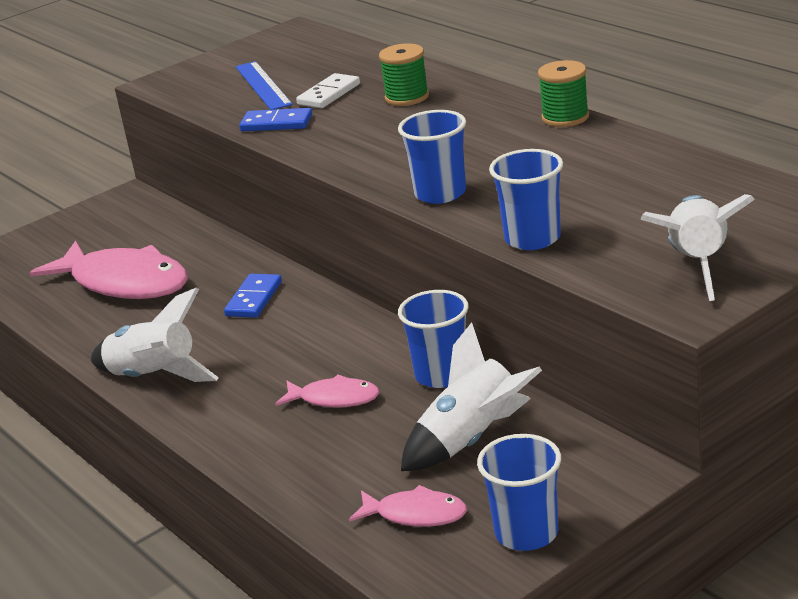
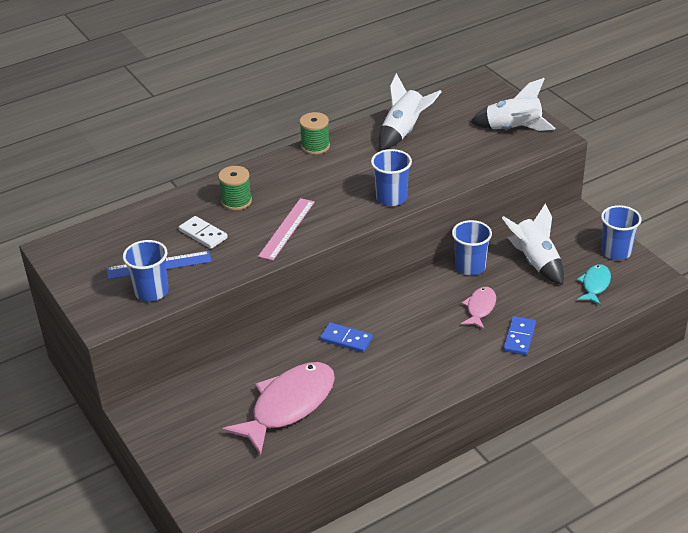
camera: 85 degrees left, 10 degrees up
(154, 377) = (427, 386): white rocket -> white rocket (404, 132)
(276, 123) = (237, 259): blue domino -> blue domino (519, 337)
(348, 138) = (287, 229): none -> pink ruler
(416, 514) = (595, 285): pink fish -> turquoise fish
(532, 238) = (464, 172): blue cup -> blue cup (151, 292)

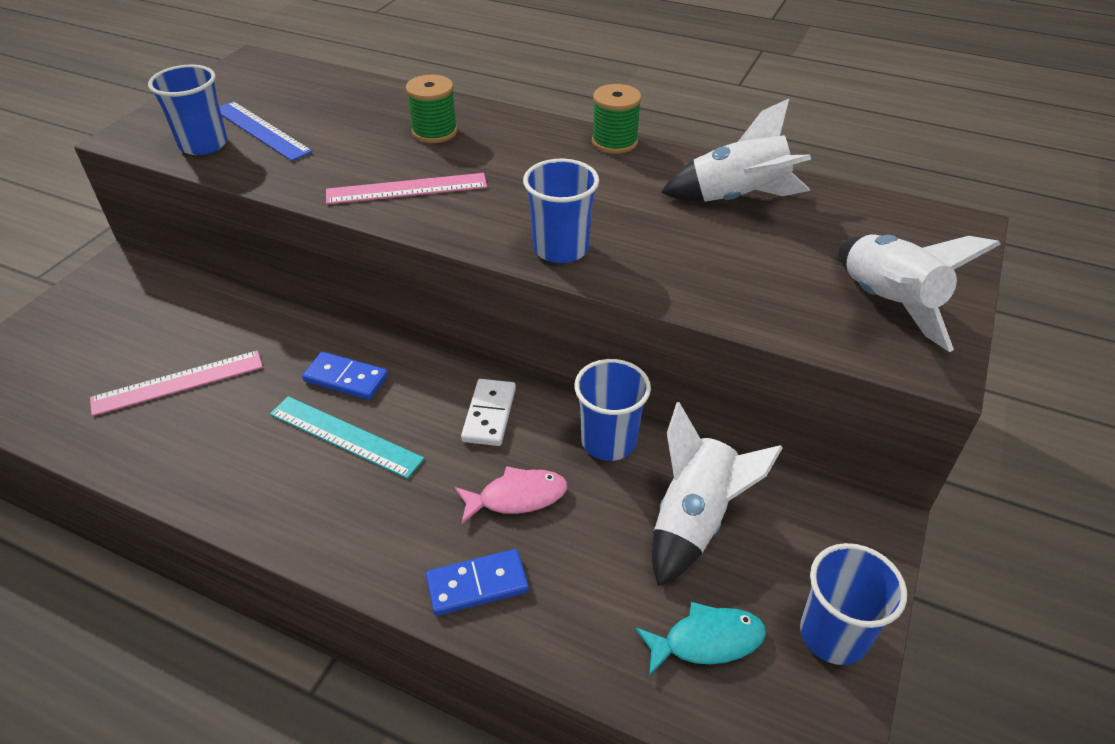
camera: 55 degrees right, 5 degrees up
(203, 234) = (345, 135): white domino -> white domino (489, 414)
(288, 405) = (178, 382): pink fish -> pink ruler
(346, 339) = (346, 379): blue domino -> blue domino turned 60 degrees counterclockwise
(391, 352) = (345, 436): none -> turquoise ruler

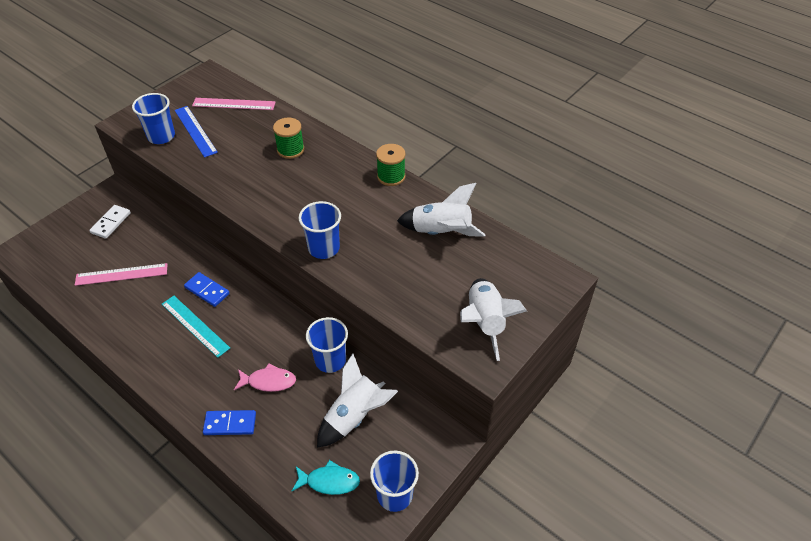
camera: 15 degrees right, 5 degrees up
(407, 189) = (258, 189): pink ruler -> pink ruler (234, 104)
(489, 414) = (273, 329): white domino -> white domino (111, 223)

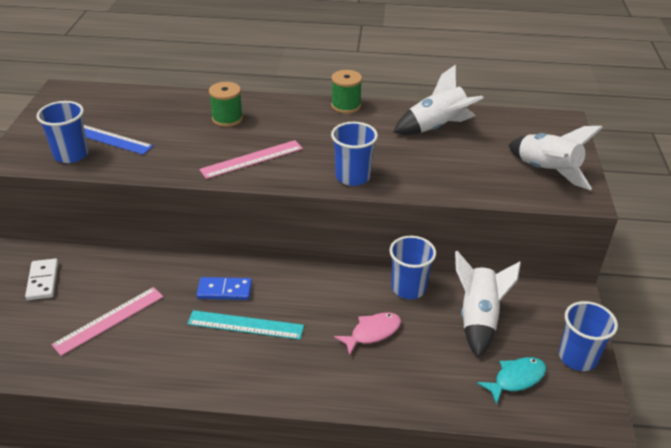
camera: 35 degrees left, 10 degrees down
(230, 424) = (376, 386): blue domino -> none
(234, 104) = (122, 104): pink ruler -> pink ruler (252, 159)

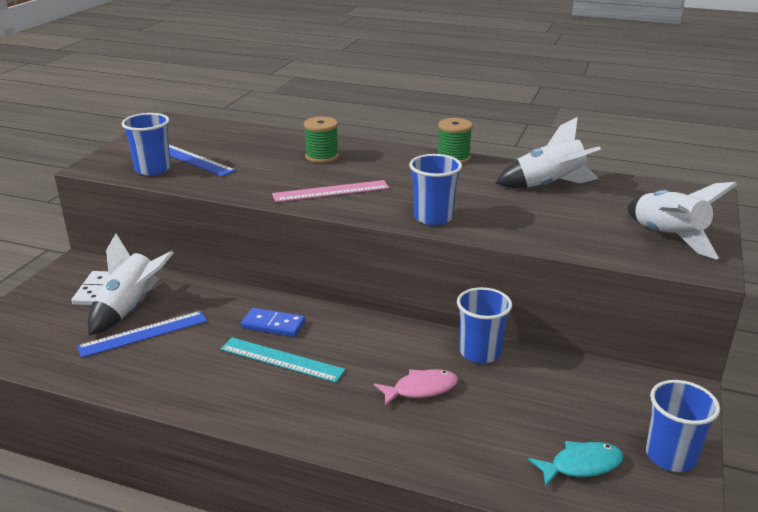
camera: 15 degrees right, 10 degrees down
(109, 320) = (143, 333): pink ruler -> blue ruler
(478, 318) = (555, 395): white rocket -> white rocket (130, 308)

